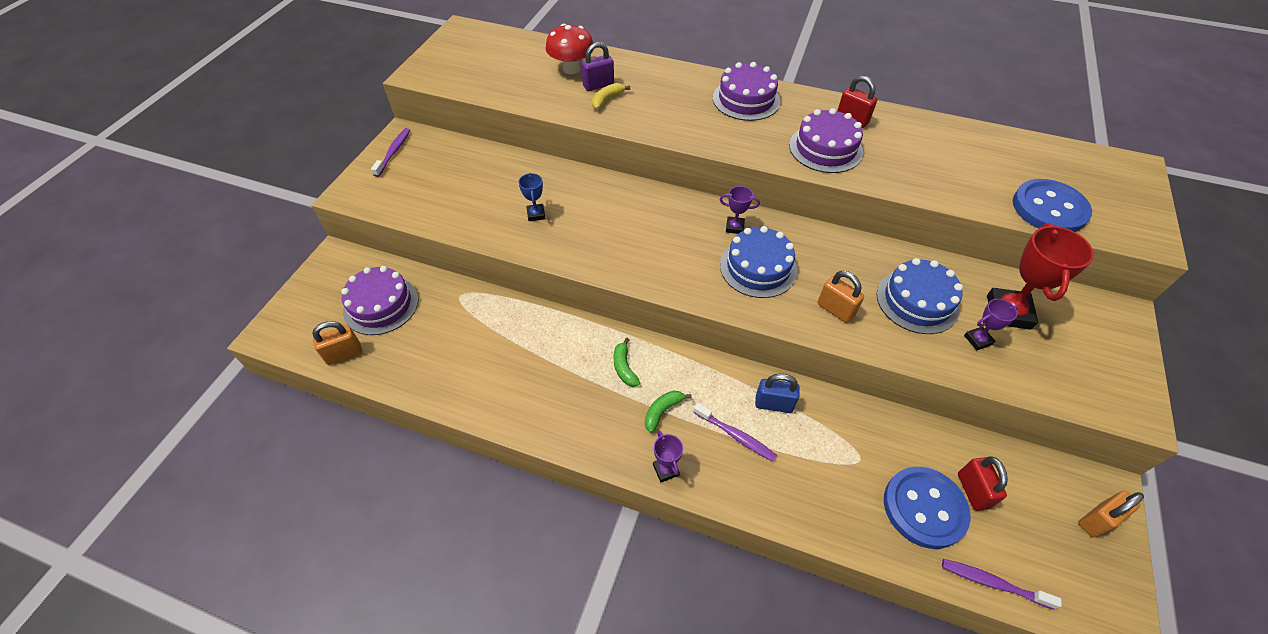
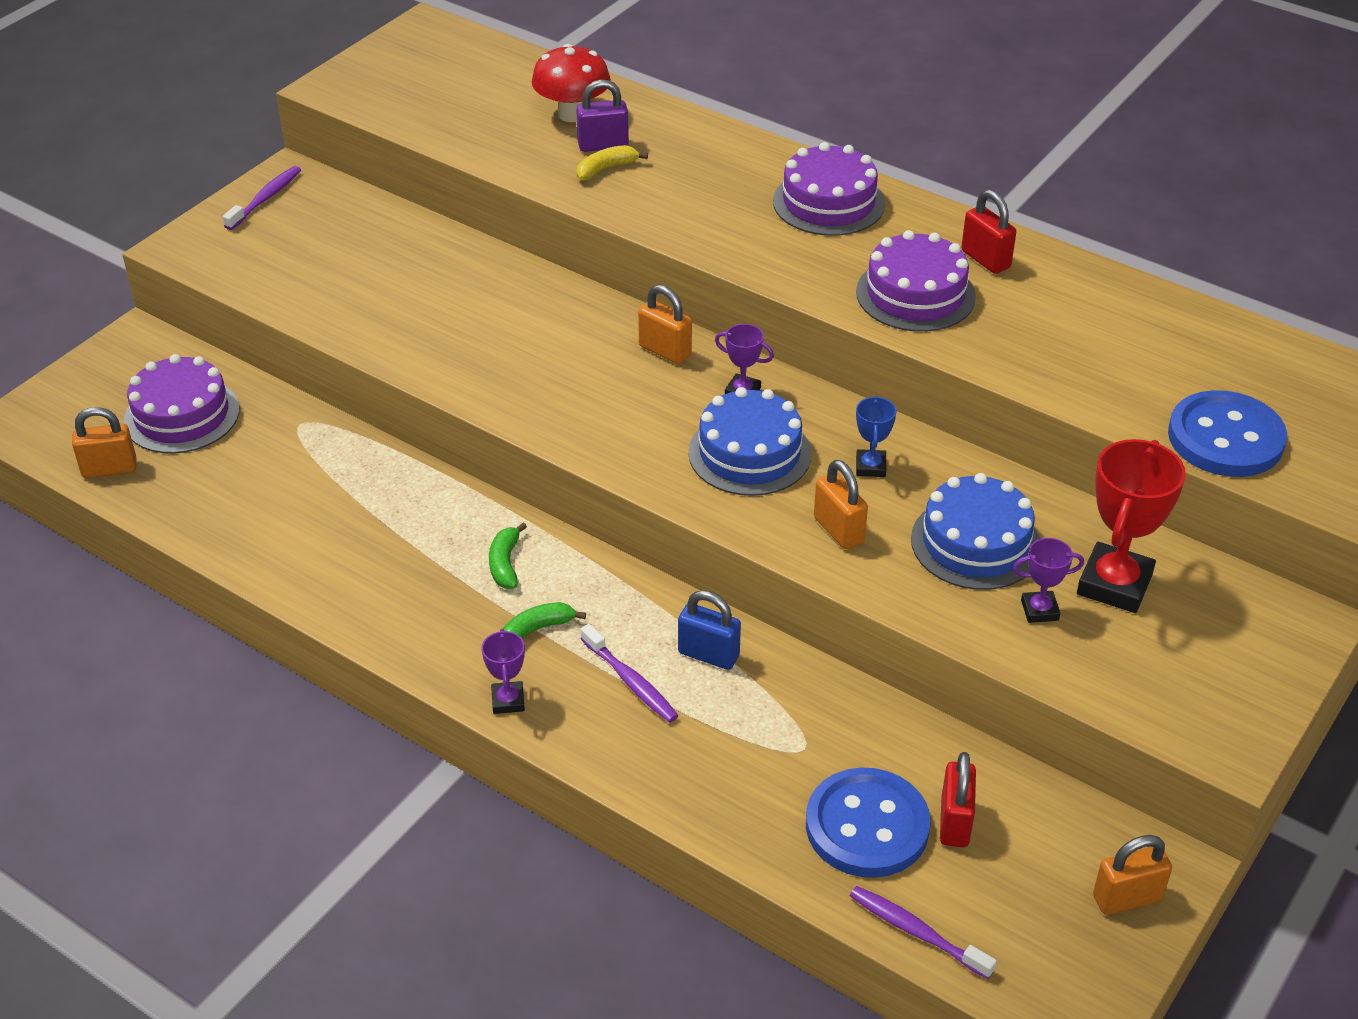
camera: 15 degrees right, 10 degrees down
(536, 214) = (444, 322): blue trophy -> blue trophy (870, 467)
(677, 209) = (665, 351): none -> orange padlock

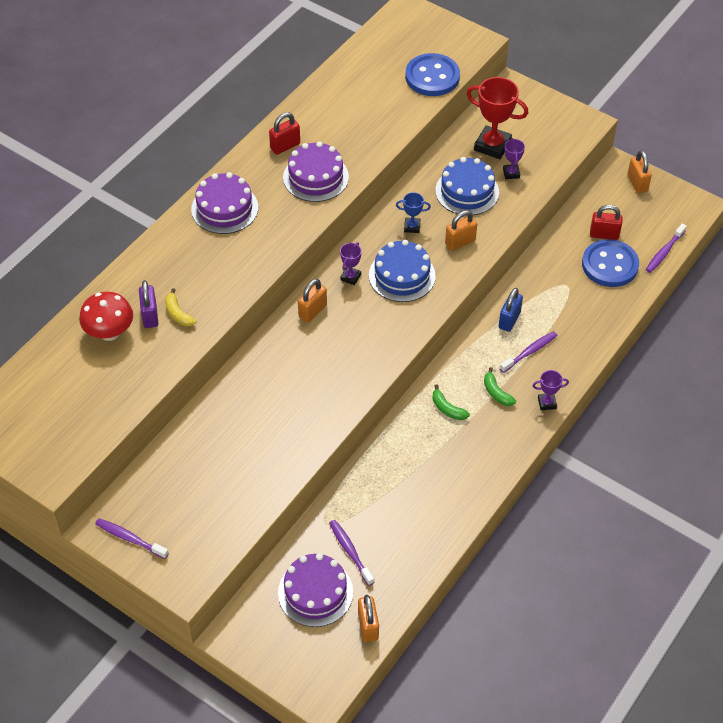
camera: 90 degrees left, 10 degrees up
(243, 450) = (350, 551): none -> purple toothbrush
(505, 564) = (447, 409): green banana -> green banana turned 45 degrees clockwise

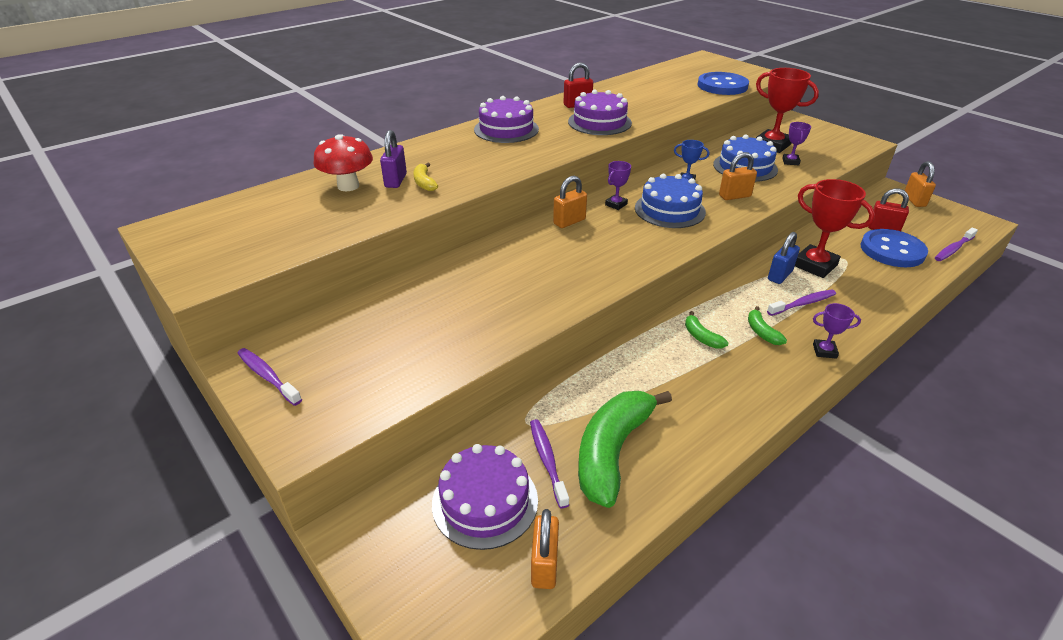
camera: 15 degrees right, 15 degrees down
(395, 533) = (612, 451): none -> green banana
(540, 300) = (814, 265): none -> red trophy

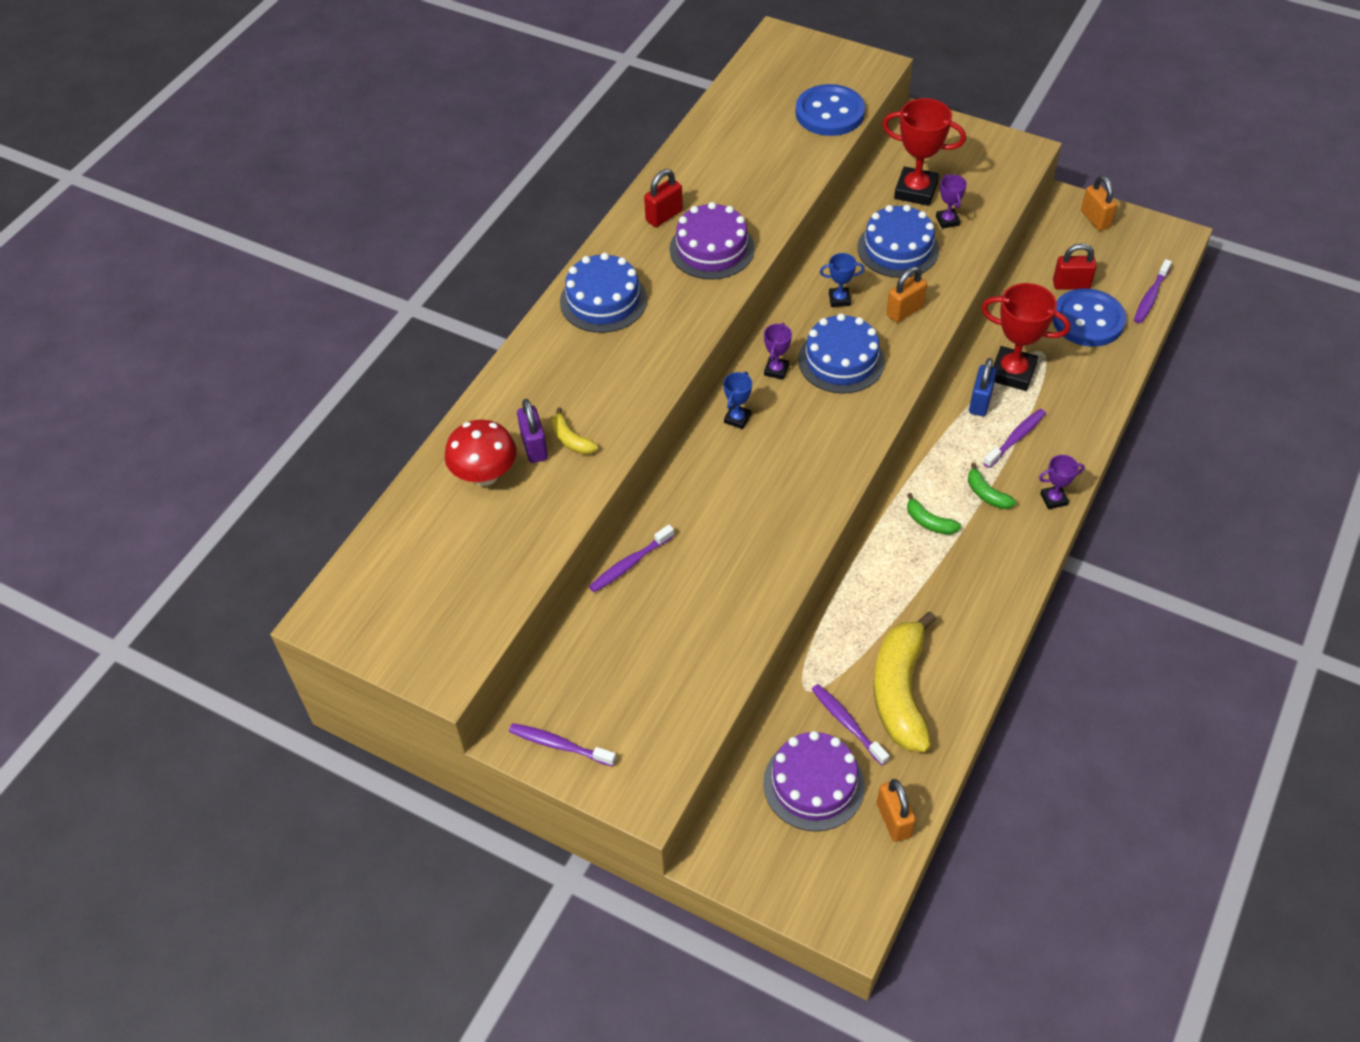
camera: 20 degrees left, 15 degrees up
(425, 279) = (630, 564): none -> purple toothbrush
(506, 129) = (603, 300): purple cake -> blue cake
(569, 222) = (737, 419): orange padlock -> blue trophy
(612, 451) = (900, 691): green banana -> yellow banana

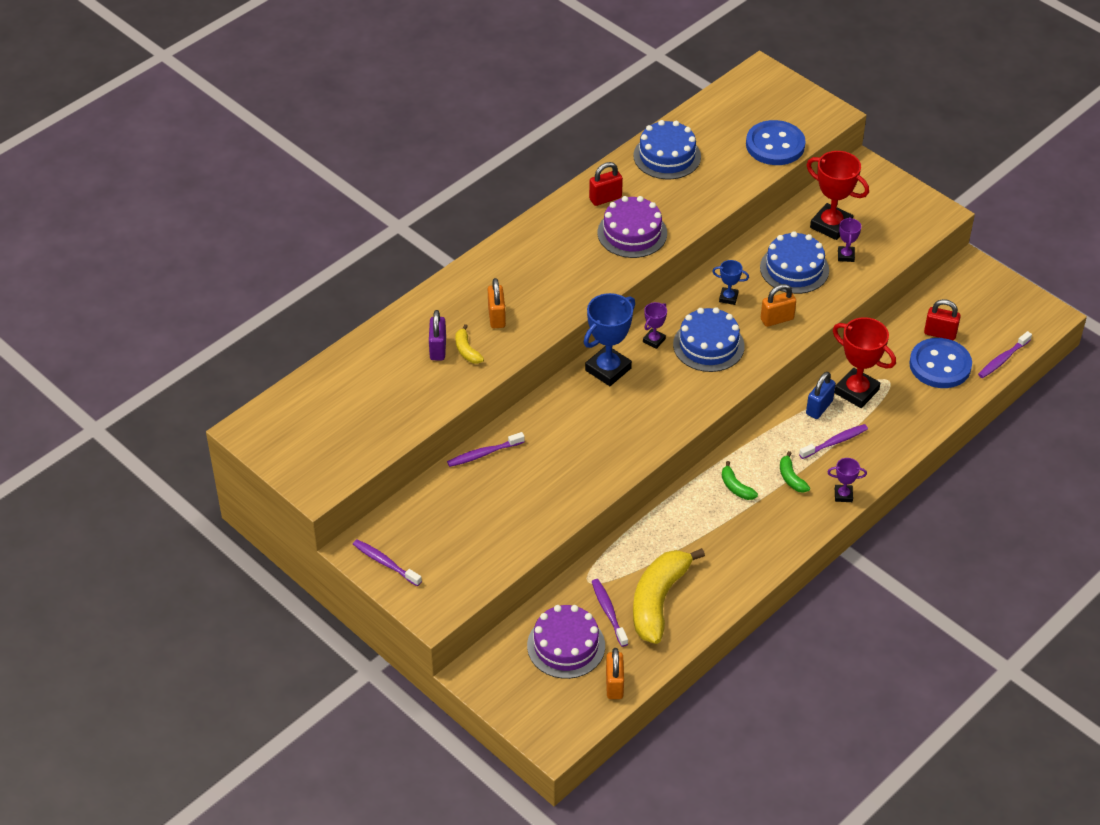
camera: 15 degrees right, 5 degrees down
(485, 475) = (394, 360): red mushroom -> none
(603, 300) = (531, 253): blue cake -> blue cake (667, 156)
(737, 419) = (608, 369): blue trophy -> blue trophy, size x1.96
(1095, 219) = (987, 285): orange padlock -> orange padlock (496, 317)

